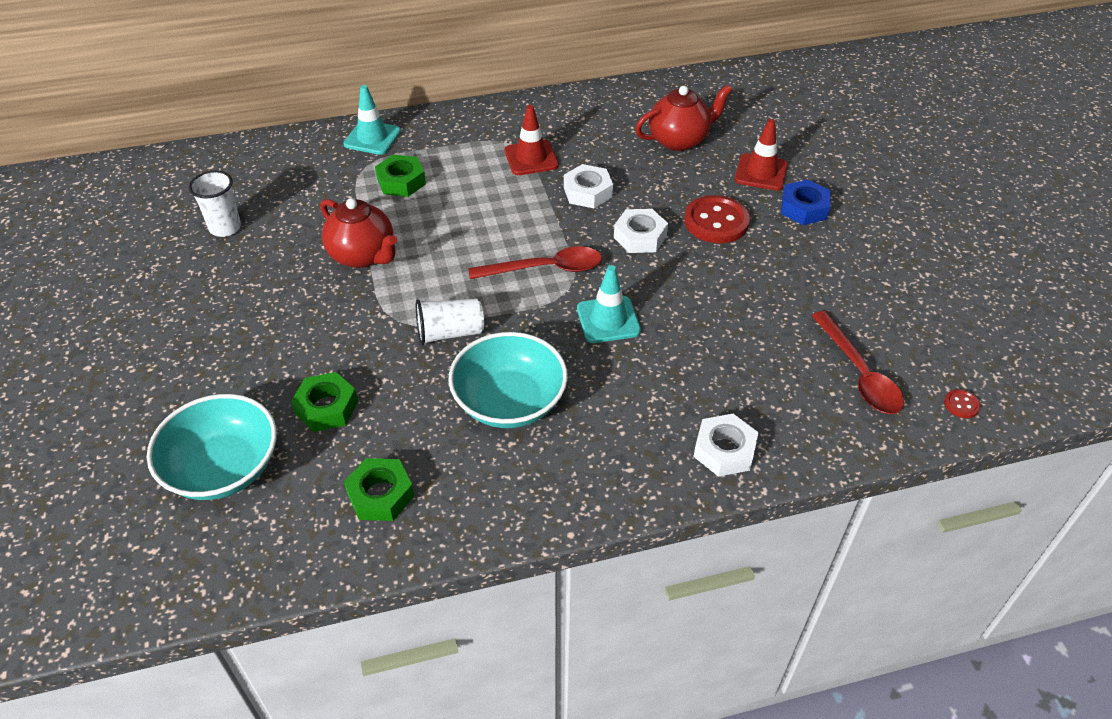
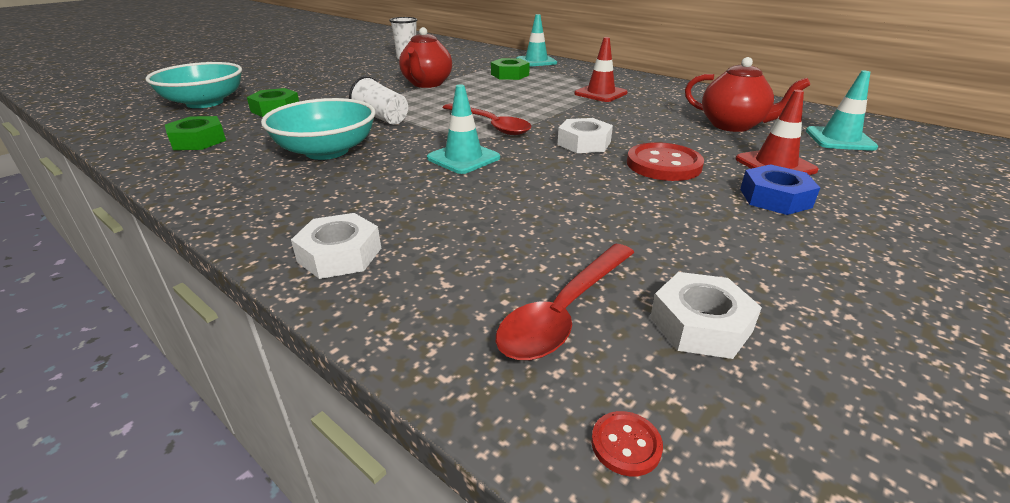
camera: 55 degrees right, 15 degrees down
(587, 192) = (600, 115): white nut -> white nut (700, 324)
(749, 113) = (839, 139): none -> turquoise traffic cone

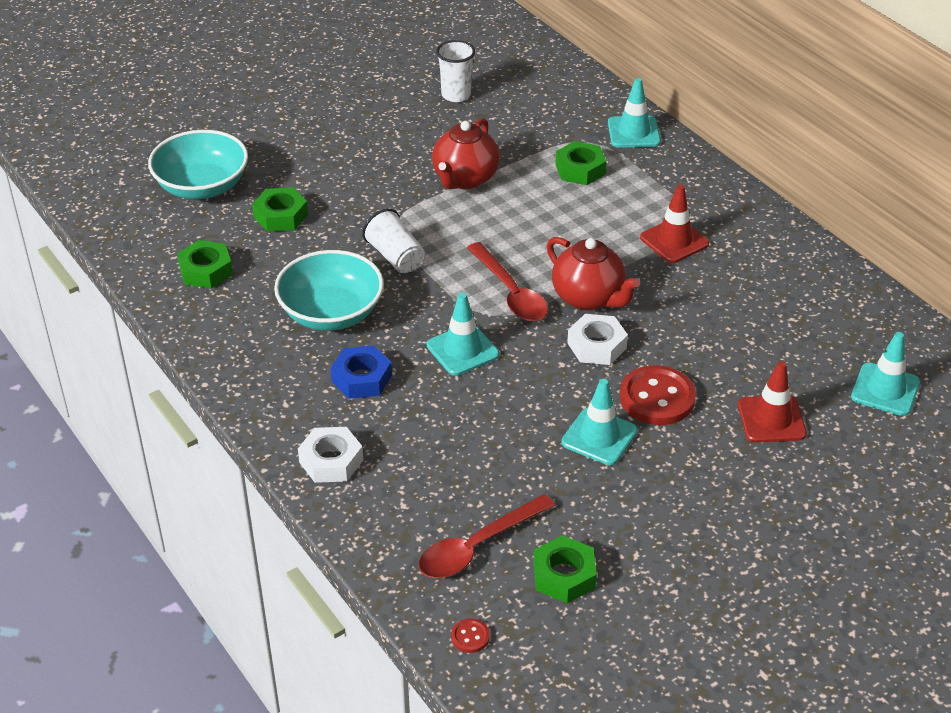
camera: 15 degrees right, 10 degrees up
(633, 195) = (599, 436): none -> turquoise traffic cone
(700, 324) = (564, 575): white nut -> green nut
(733, 125) = (786, 342): red teapot -> red teapot (589, 298)
(775, 198) = (727, 466): blue nut -> blue nut (361, 378)

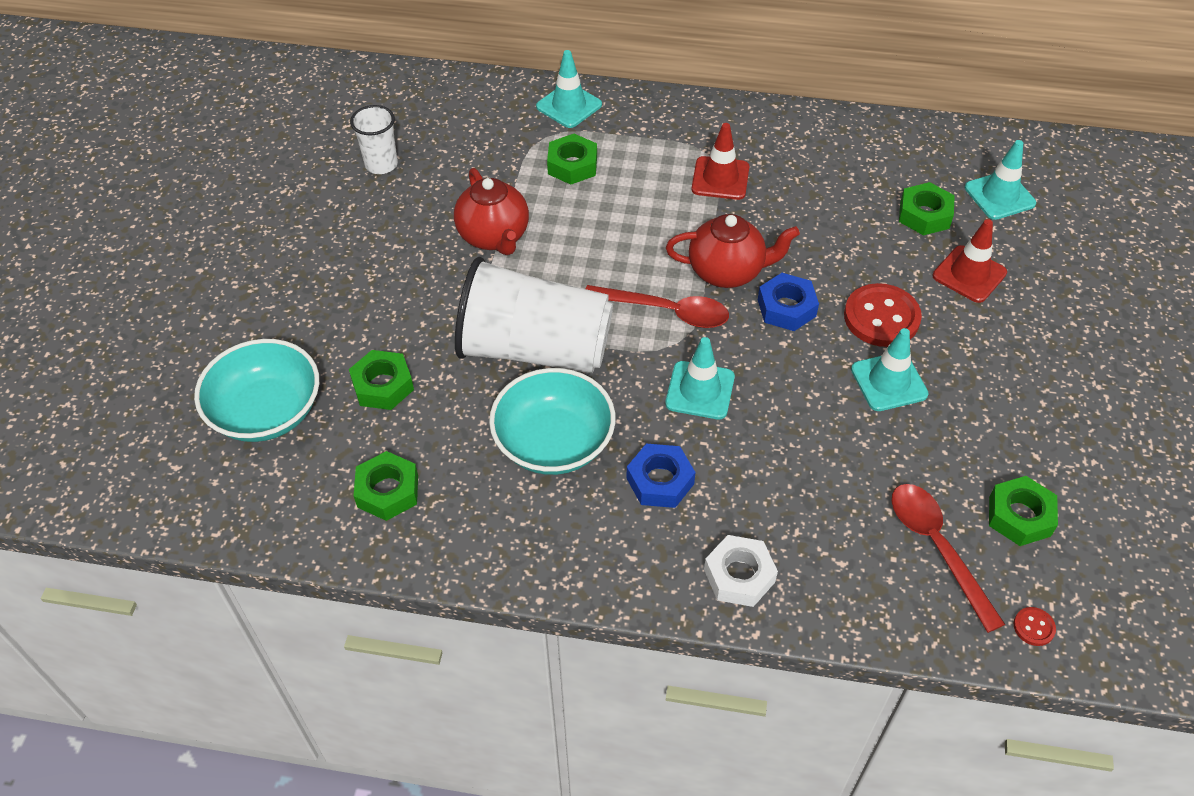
camera: 45 degrees left, 10 degrees up
(395, 257) = (534, 349): white cup -> white cup, size x2.08
(477, 546) = (937, 548): red spoon -> red spoon turned 150 degrees clockwise
(597, 346) = (786, 308): white nut -> blue nut
(798, 361) = (924, 215): none -> green nut

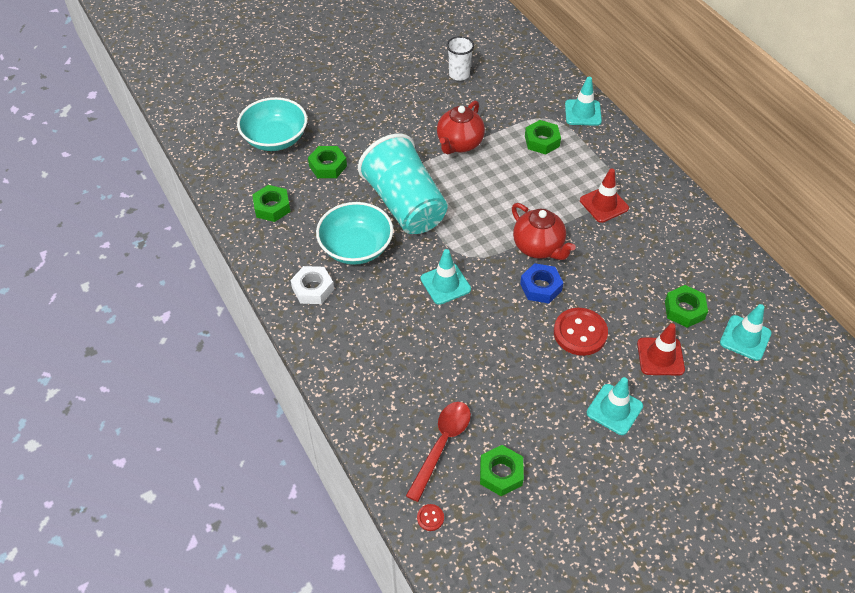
camera: 50 degrees right, 0 degrees up
(534, 349) = (405, 204): white cup -> turquoise cup
(660, 481) = (373, 302): blue nut -> none
(666, 311) = (483, 239): red spoon -> none
(739, 576) = (345, 368): white nut -> white nut (313, 289)
(889, 382) = (536, 362): turquoise traffic cone -> turquoise traffic cone (614, 409)

